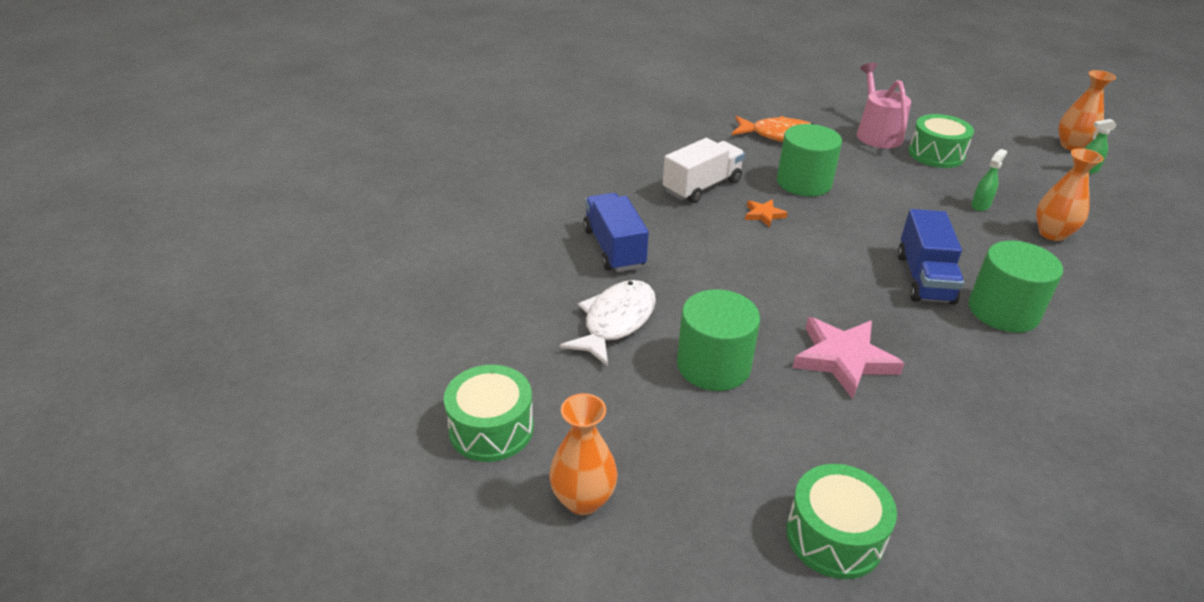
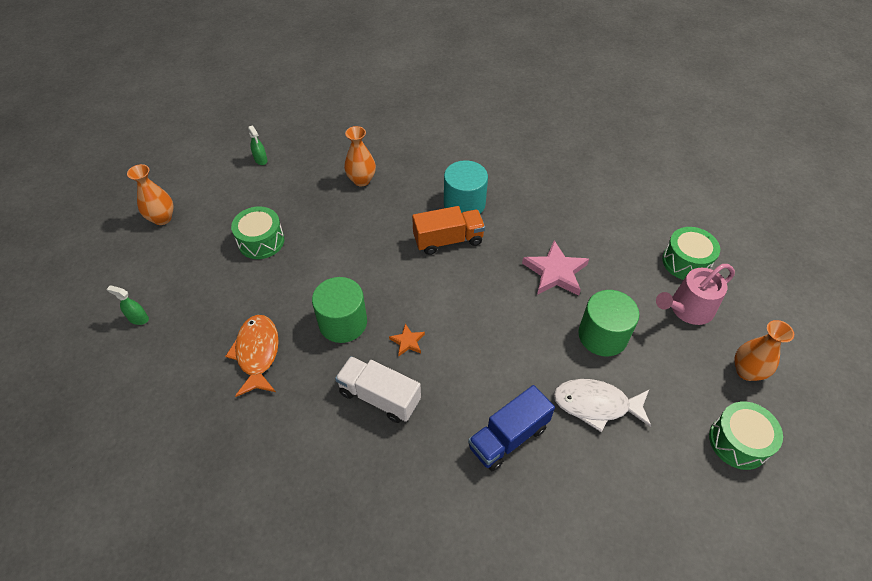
camera: 110 degrees left, 15 degrees up
(877, 134) = (232, 282): pink watering can -> pink watering can (687, 309)
(924, 278) = (448, 240): blue truck -> orange truck
(980, 205) = (337, 214): green spray bottle -> green spray bottle (138, 318)
(1003, 311) = (464, 203): green cylinder -> turquoise cylinder
(1072, 146) = (222, 165): orange vase -> orange vase (162, 218)

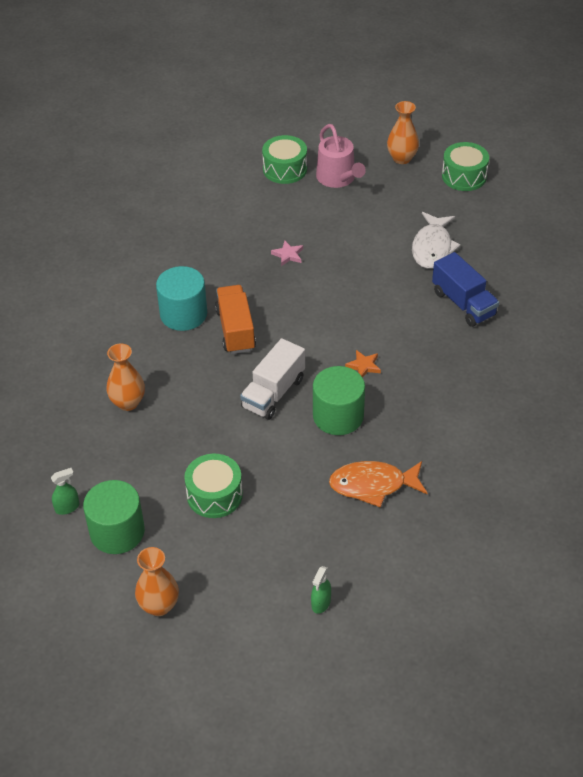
camera: 85 degrees left, 5 degrees down
(379, 397) = (424, 387): white truck -> white truck (273, 393)
(555, 272) = (288, 255): pink star -> pink star, size x0.51
(602, 335) = (363, 234): green cylinder -> green cylinder (117, 532)

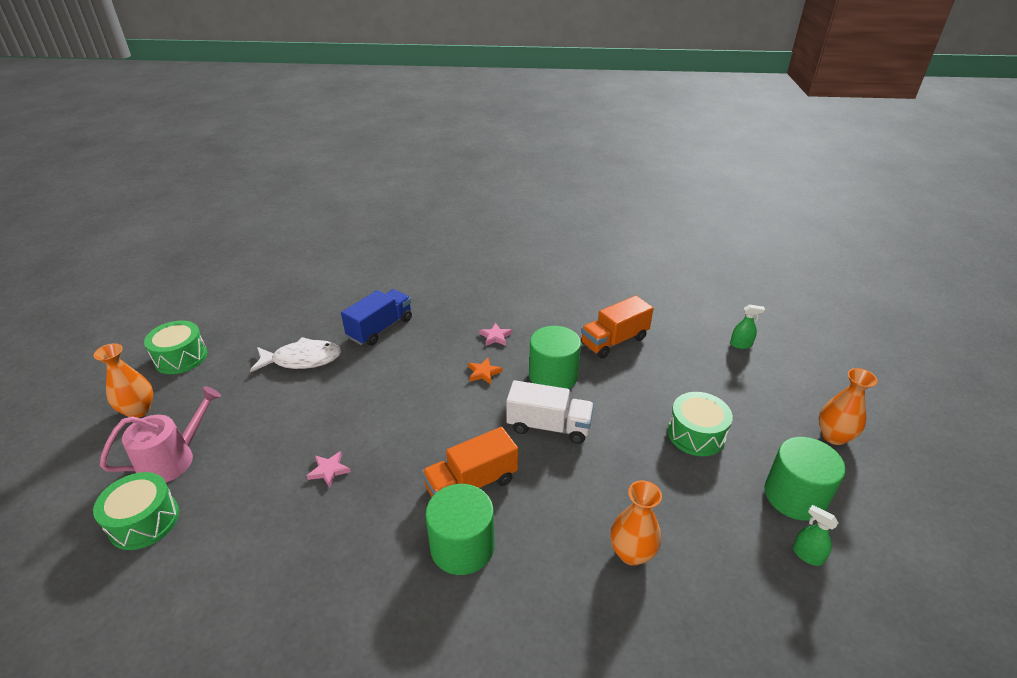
camera: 110 degrees left, 10 degrees down
(183, 314) = (462, 546): turquoise cylinder -> green cylinder
(373, 485) = (614, 341): orange fish -> orange truck
(417, 388) = (495, 337): none -> pink star

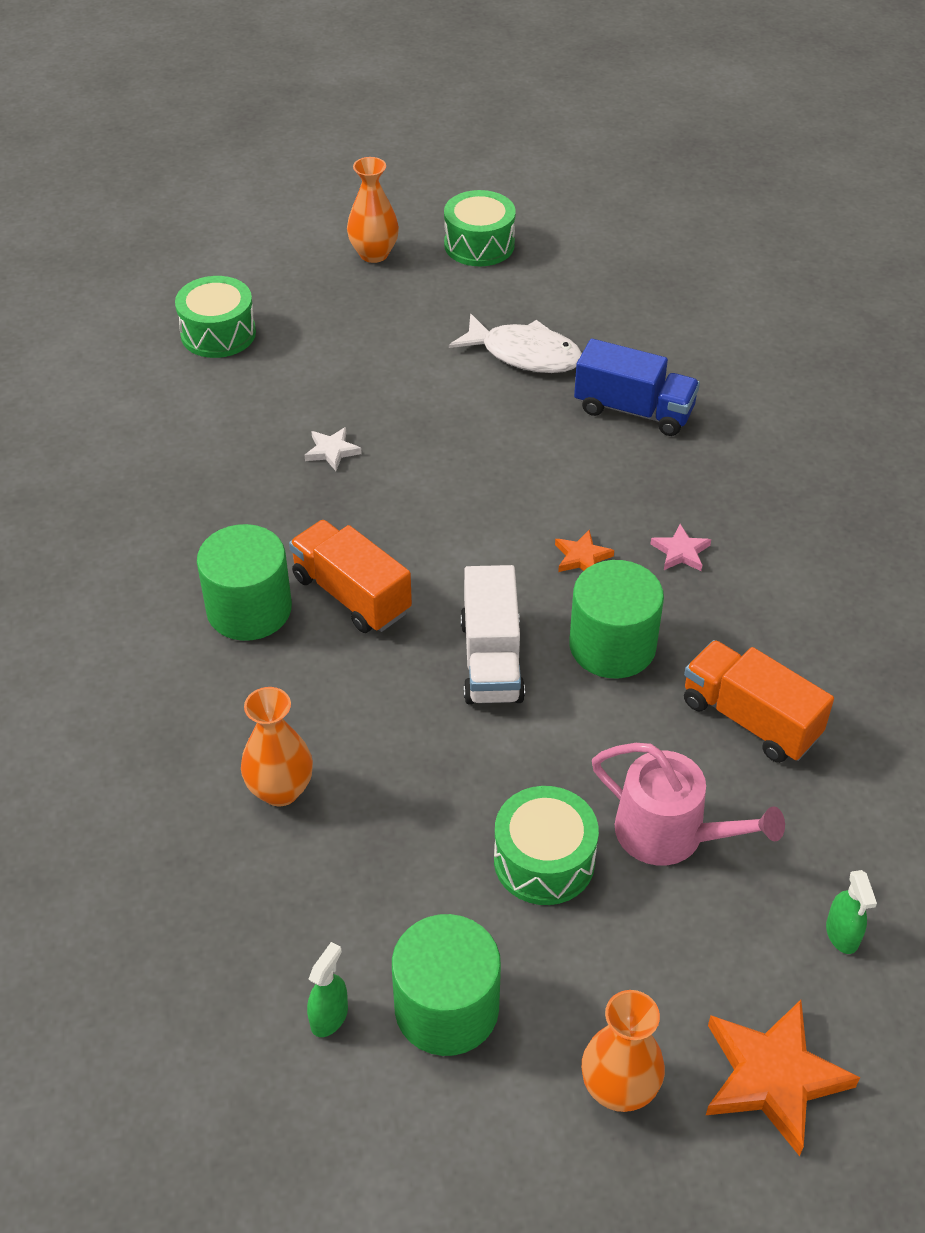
camera: 75 degrees right, 10 degrees up
(173, 459) = (308, 315): pink watering can -> pink watering can (670, 834)
(302, 359) = (524, 354): white fish -> white fish turned 45 degrees counterclockwise
(329, 470) = (332, 451): pink star -> white star
(818, 383) = (773, 1077): none -> orange star

